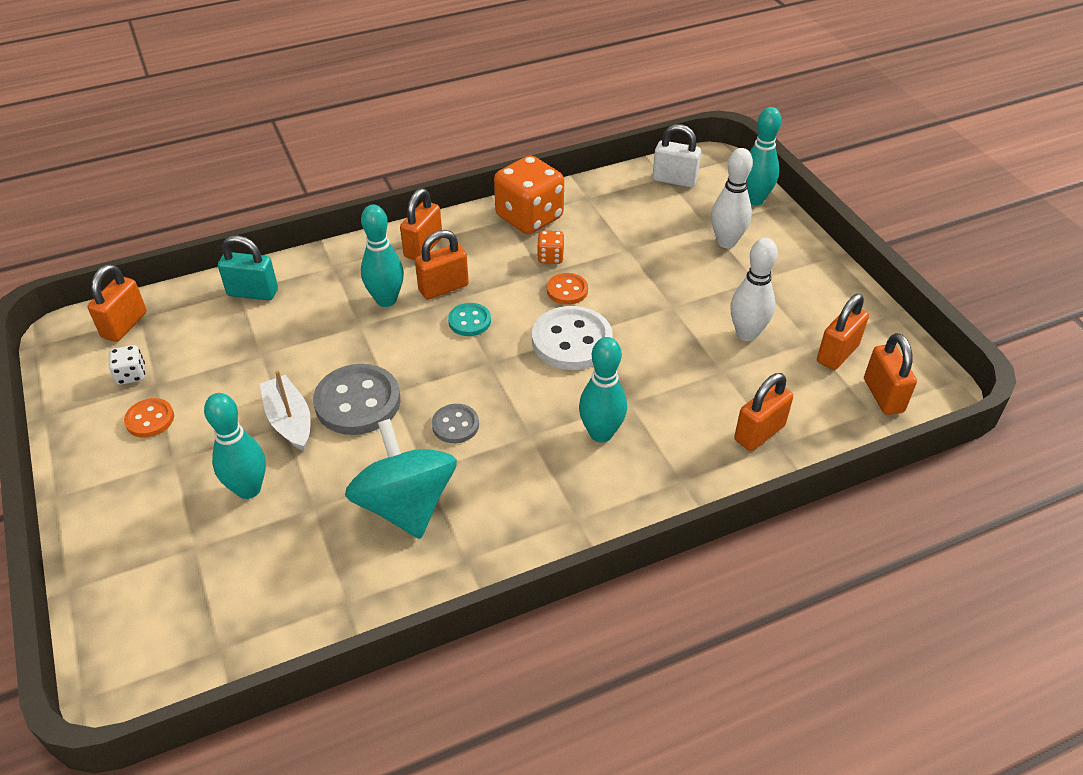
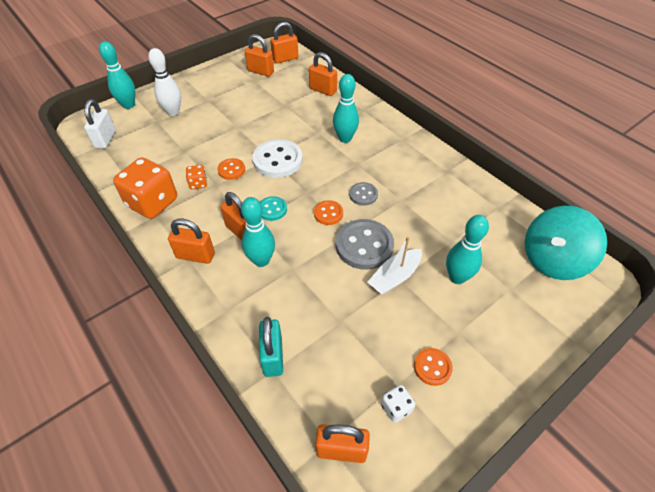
camera: 105 degrees left, 5 degrees up
(406, 505) = (428, 201): turquoise spinning top -> turquoise spinning top (552, 260)
(435, 377) = (328, 213): none -> orange button
(746, 333) = (253, 99): white bowling pin -> none

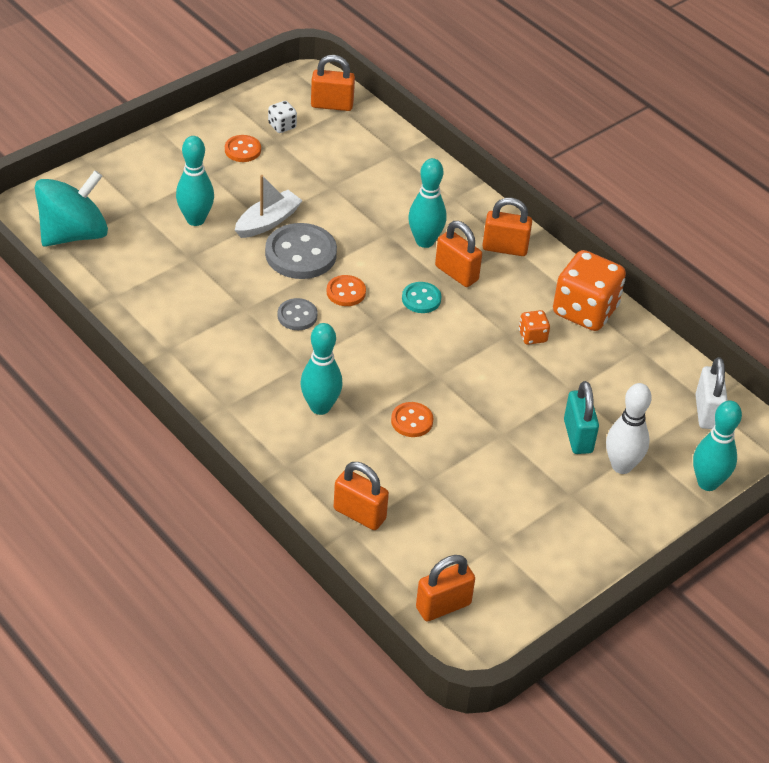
camera: 175 degrees right, 5 degrees down
(231, 170) = (491, 356): orange button -> orange button (412, 421)
(260, 71) = (488, 567): orange padlock -> none
(273, 356) = (398, 161): turquoise padlock -> turquoise padlock (578, 436)
(277, 160) = (424, 370): white button -> none

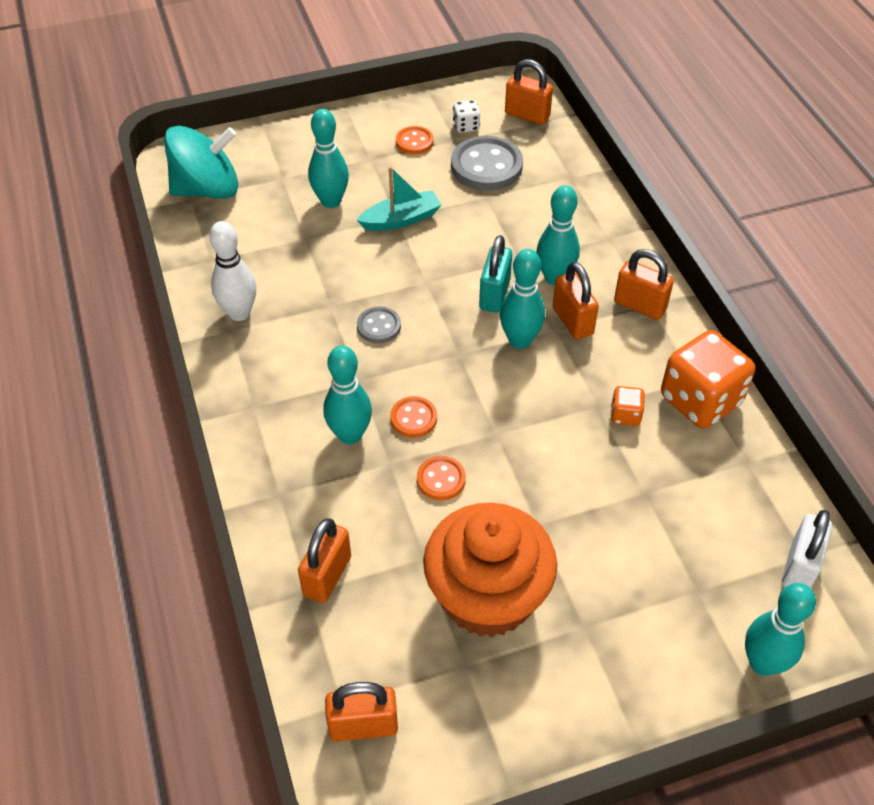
camera: 25 degrees right, 5 degrees up
(268, 222) = (401, 219): white boat -> turquoise boat
(301, 254) = (417, 261): grey button -> grey button (486, 166)
(346, 292) = (443, 313): orange button -> orange button (413, 418)
(359, 514) = (327, 576): orange padlock -> orange padlock turned 60 degrees clockwise
(421, 299) = (520, 340): turquoise button -> turquoise bowling pin
(490, 494) = (487, 596): none -> orange cupcake
(578, 436) = (624, 553): turquoise padlock -> turquoise padlock (494, 295)
(621, 466) = (662, 607): white bowling pin -> white bowling pin (239, 313)

